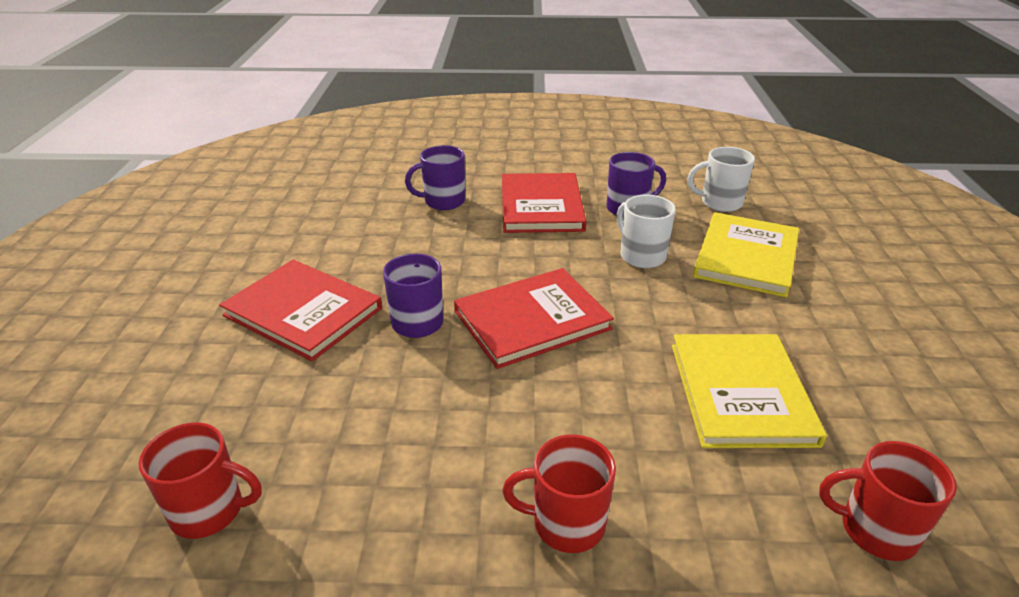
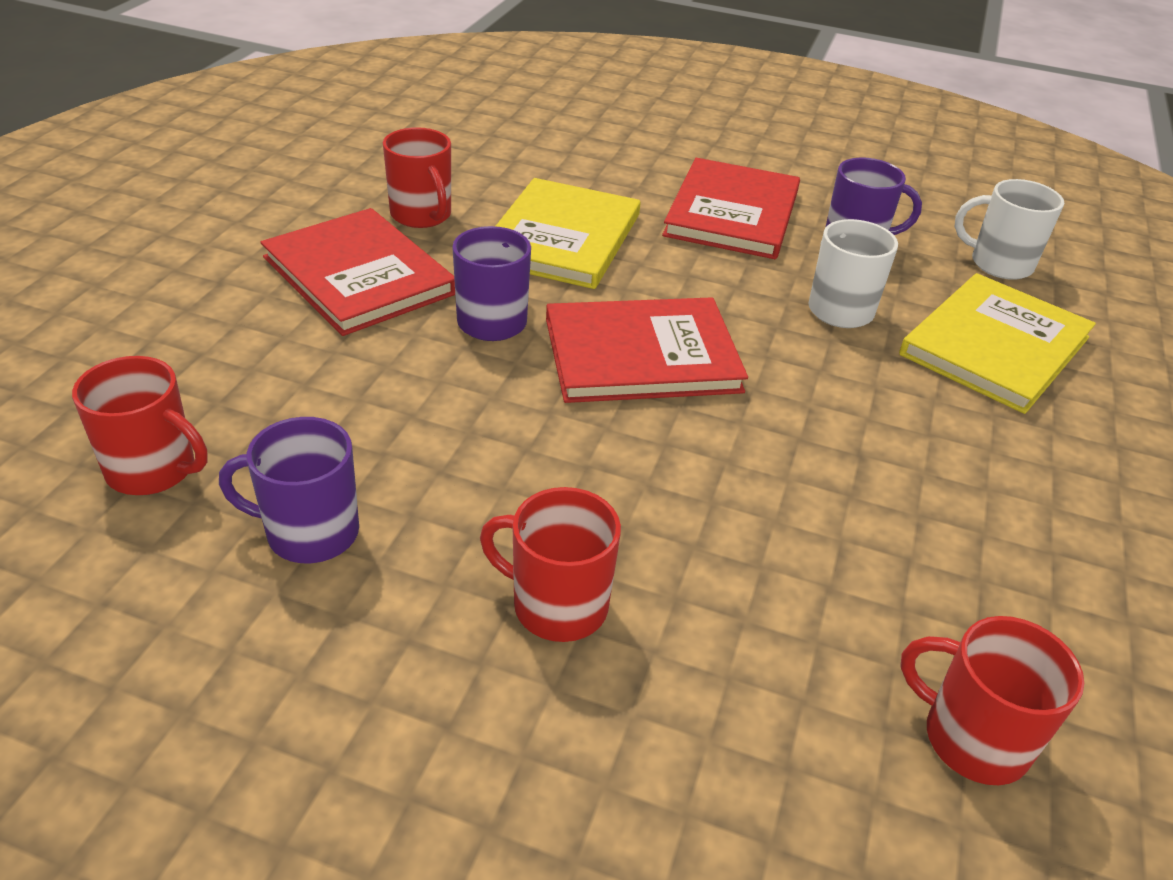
camera: 15 degrees right, 5 degrees up
(329, 256) = (421, 215): none -> red mug
(443, 201) = (601, 179): purple mug -> purple mug (310, 532)
(740, 393) = (880, 518): yellow book -> yellow book (562, 238)

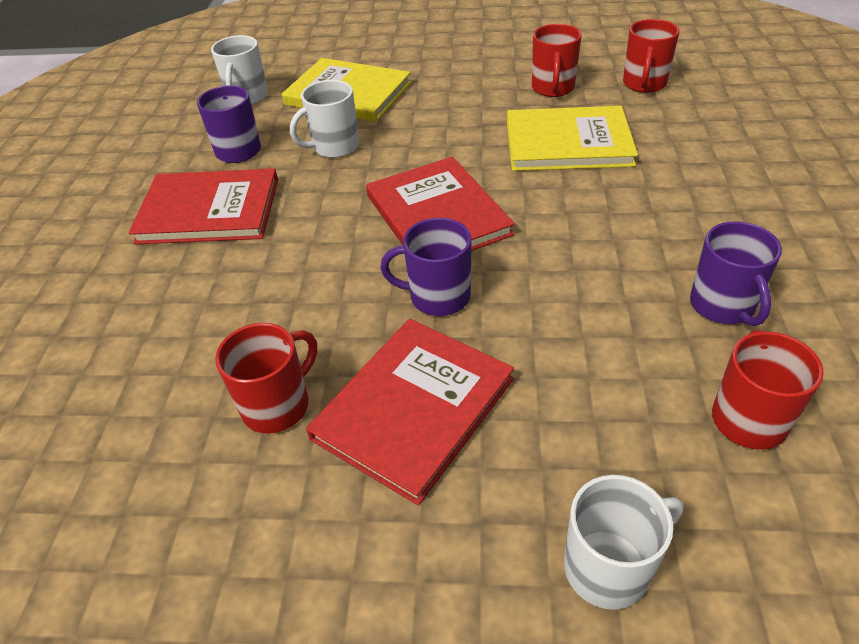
camera: 100 degrees left, 5 degrees up
(119, 327) = (608, 567): none -> white mug
(557, 605) = (681, 196): red mug -> red mug (553, 88)
(562, 238) = (287, 294): yellow book -> yellow book (568, 143)

